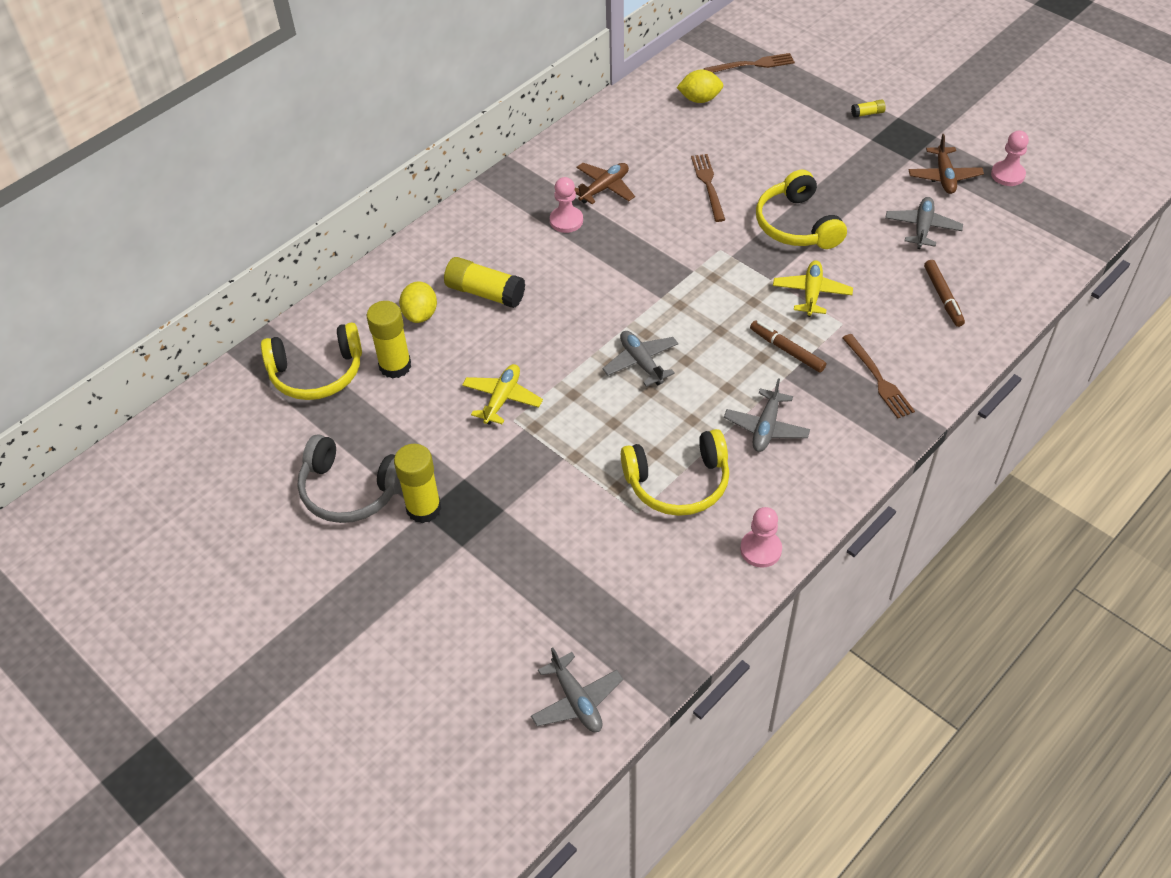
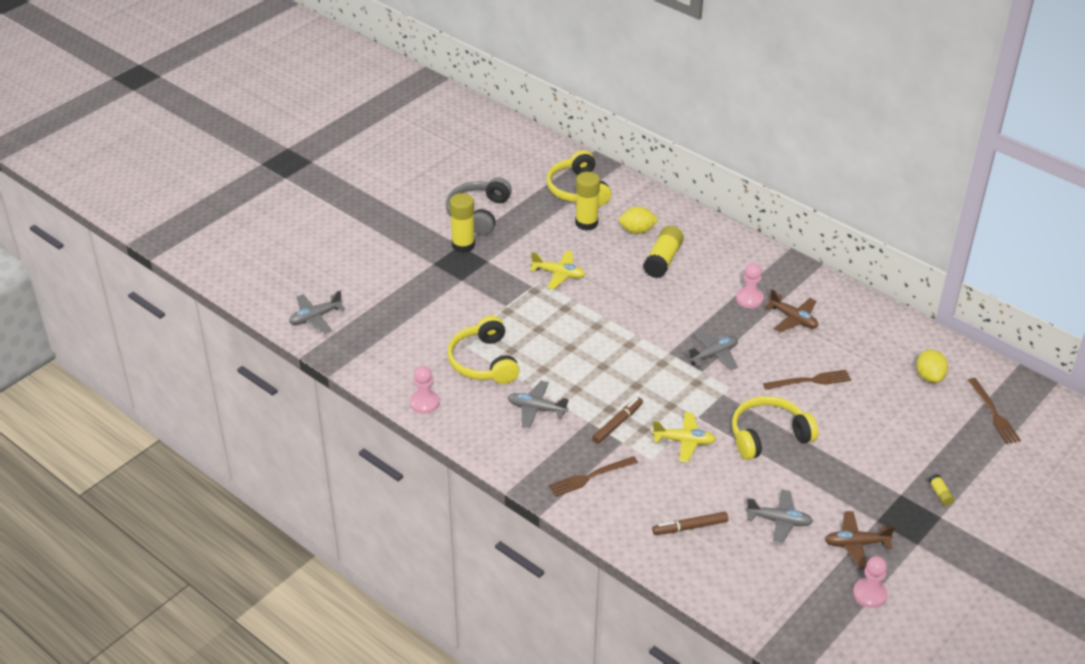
camera: 85 degrees right, 10 degrees down
(641, 362) = (598, 342): grey plane -> grey plane (713, 355)

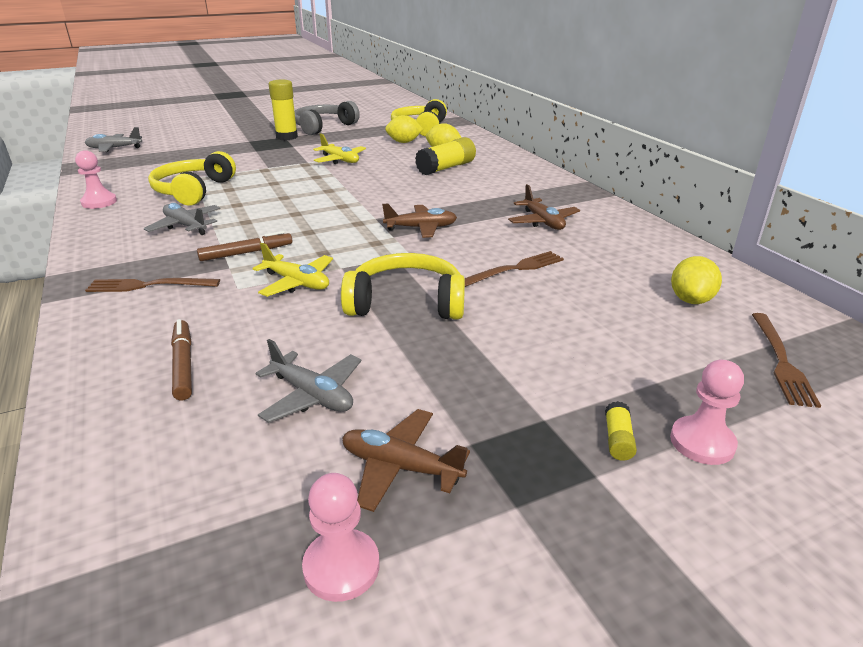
camera: 25 degrees right, 10 degrees down
(586, 223) = (404, 142): yellow glue stick -> yellow lemon
(690, 527) = (183, 365): brown marker -> brown marker turned 60 degrees clockwise
(713, 355) = (421, 228): grey plane -> brown plane
(749, 299) = (507, 201): pink pawn -> pink pawn (702, 442)
(810, 381) = (515, 269): brown fork -> brown fork turned 45 degrees counterclockwise

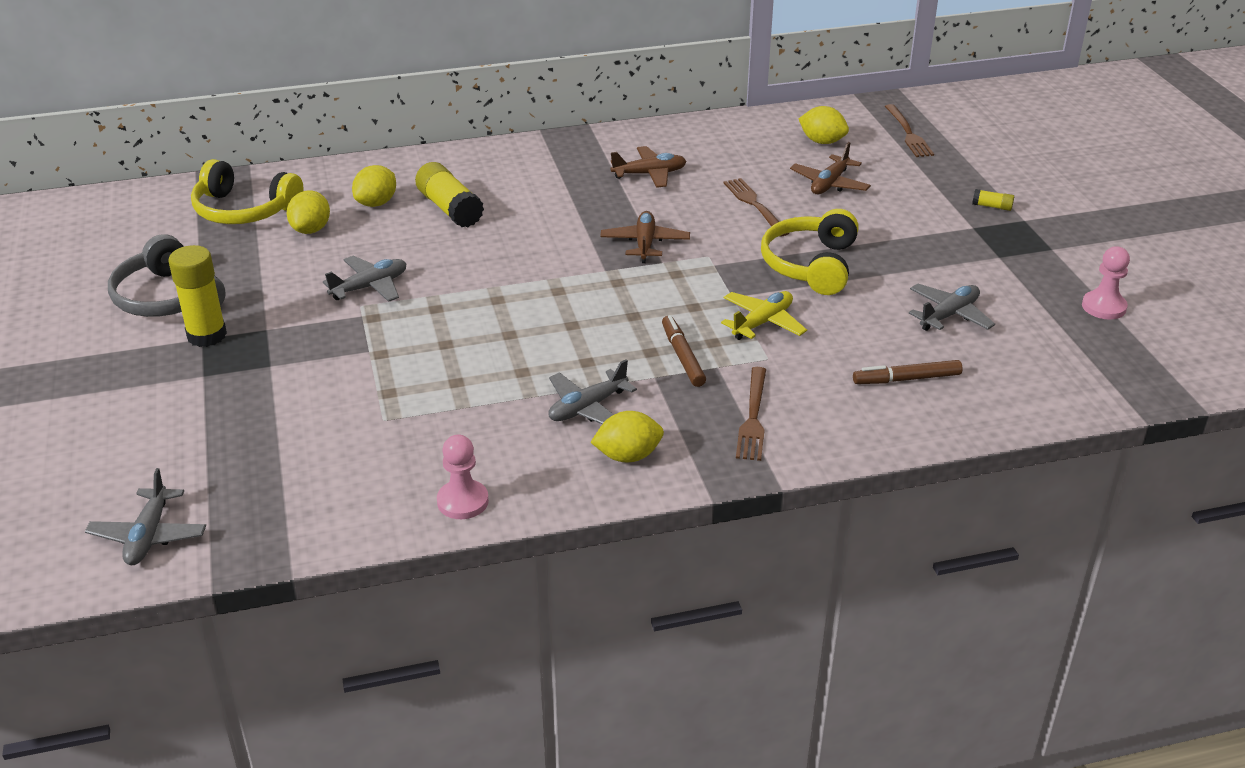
camera: 80 degrees left, 5 degrees up
(120, 243) = (628, 456): none -> yellow lemon
(193, 191) = (449, 414): yellow headphones -> none
(340, 160) = (370, 287): yellow plane -> grey plane
(400, 467) = (1023, 283): brown plane -> brown plane (829, 184)
(702, 442) = (993, 181): pink pawn -> none
(781, 361) = (908, 133): brown fork -> brown fork turned 60 degrees clockwise

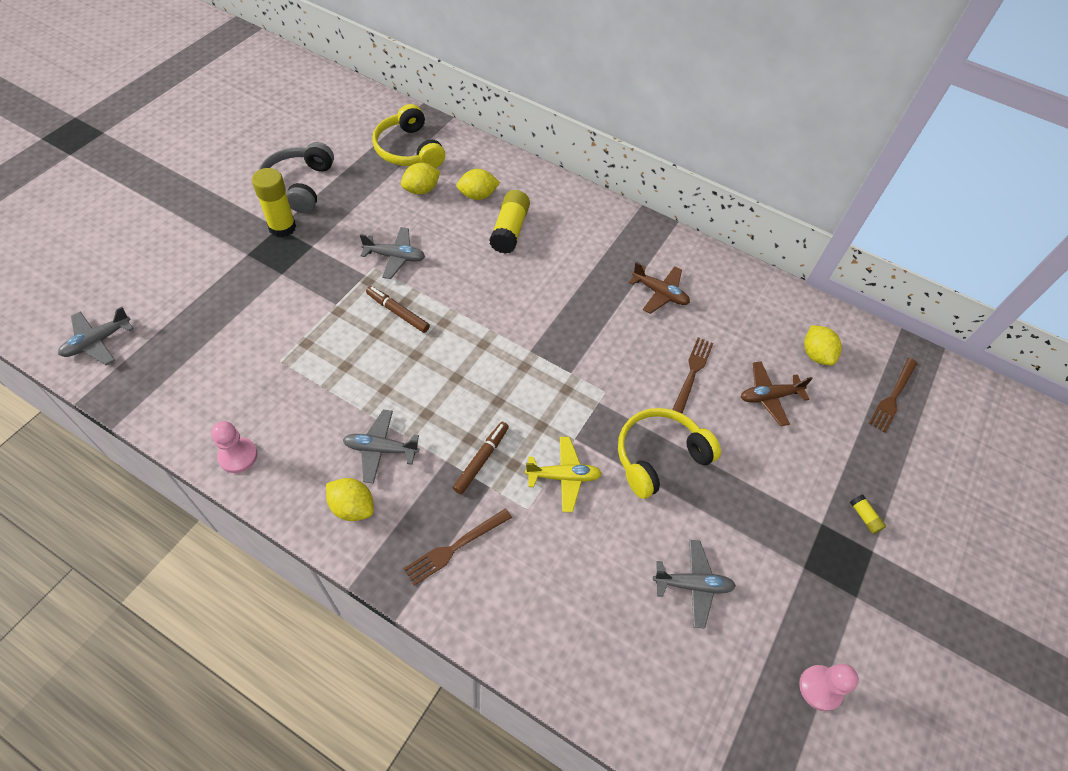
camera: 40 degrees right, 20 degrees up
(645, 243) = (580, 349): brown plane -> none
(906, 379) = (587, 611): brown marker -> brown marker (398, 312)

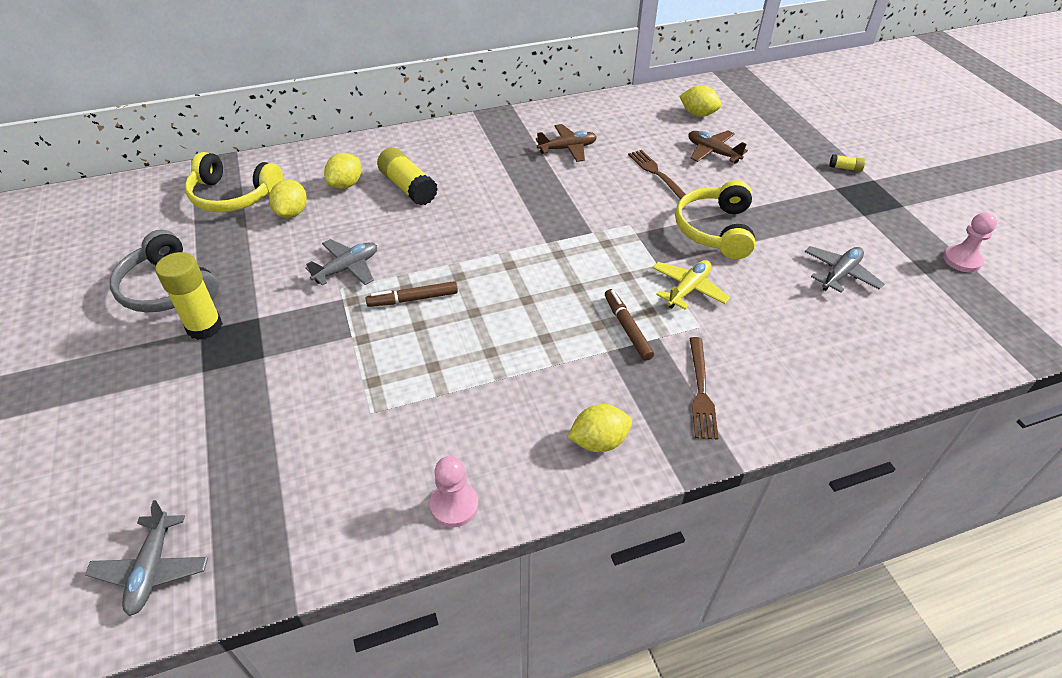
camera: 45 degrees left, 10 degrees down
(380, 449) = (553, 388): grey plane -> none
(769, 396) = (712, 152): brown plane -> brown plane turned 105 degrees clockwise
(893, 396) = (762, 105): brown fork -> none

